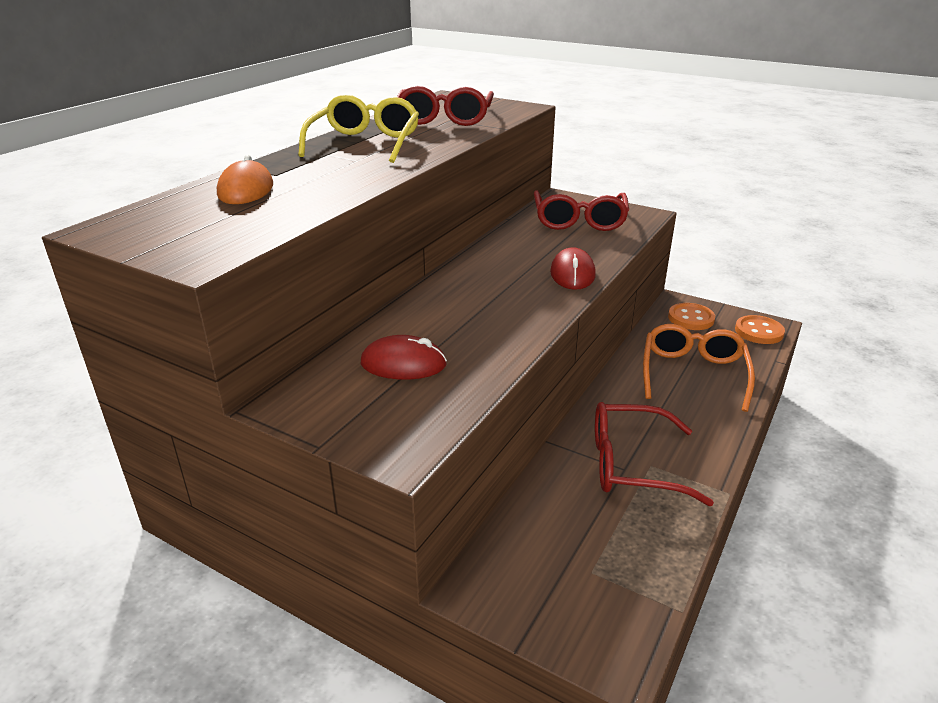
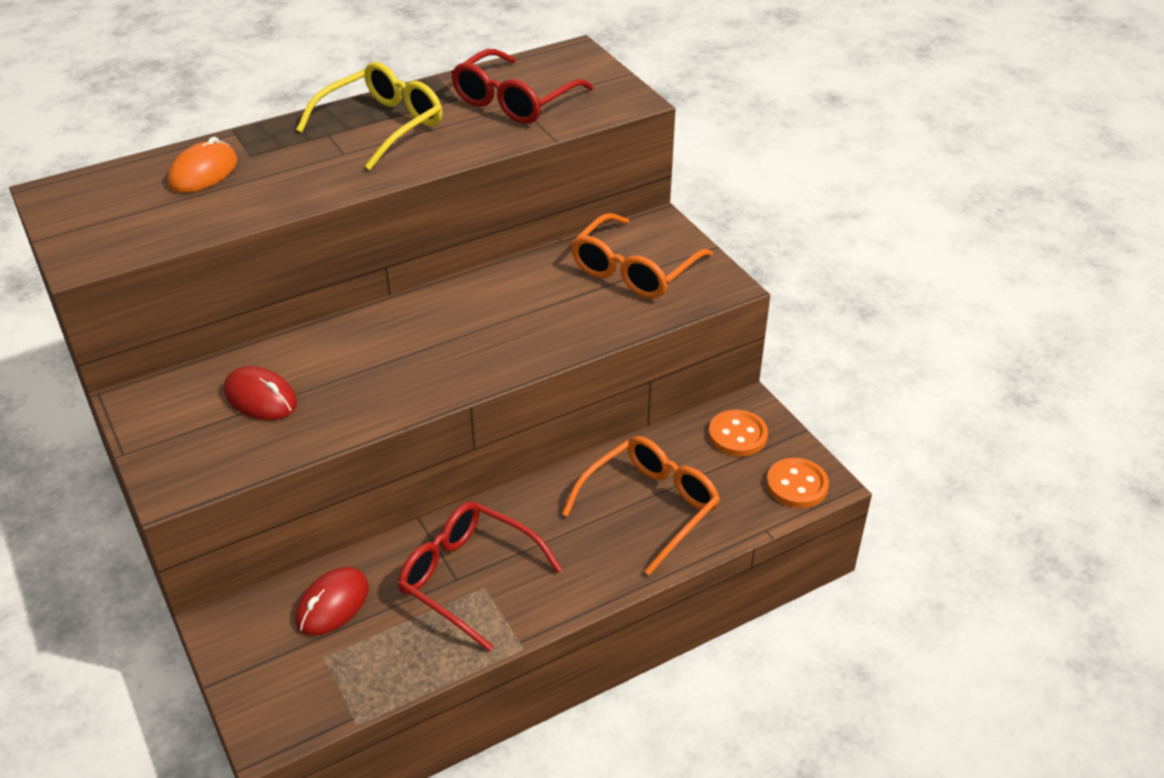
camera: 30 degrees right, 10 degrees up
(572, 274) = (531, 347): red mouse -> red mouse (332, 604)
(579, 220) = (634, 270): red glasses -> orange glasses

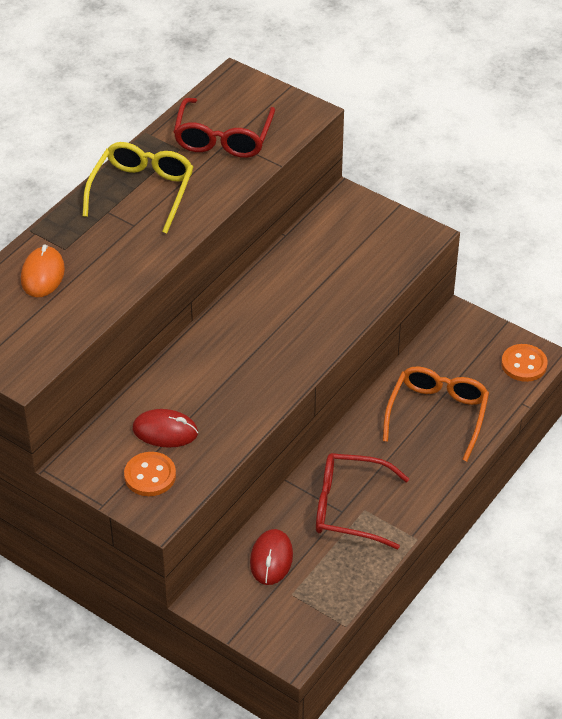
camera: 25 degrees left, 5 degrees up
(634, 270) = (355, 243): orange glasses -> none
(737, 435) = (464, 341): orange button -> orange button (150, 476)

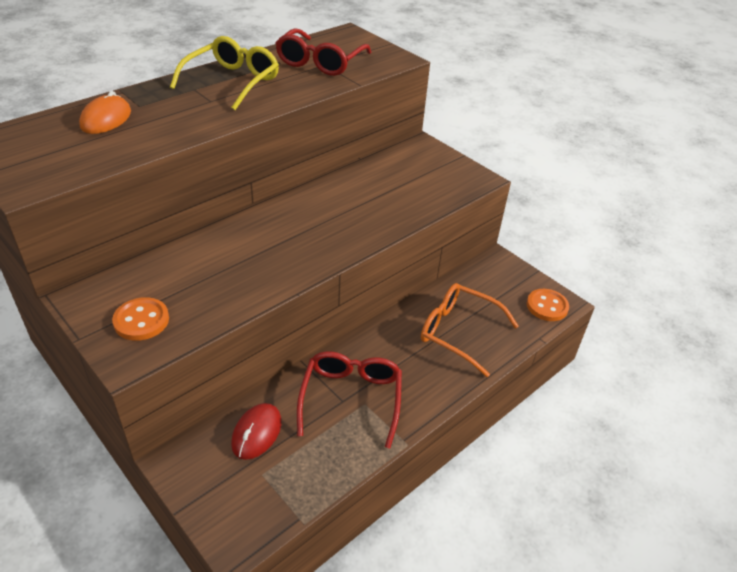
camera: 10 degrees right, 5 degrees down
(165, 431) = (179, 284): red mouse -> none
(349, 508) = (351, 399): red glasses -> red glasses turned 75 degrees clockwise
(437, 415) = (458, 332): orange glasses -> orange glasses turned 90 degrees counterclockwise

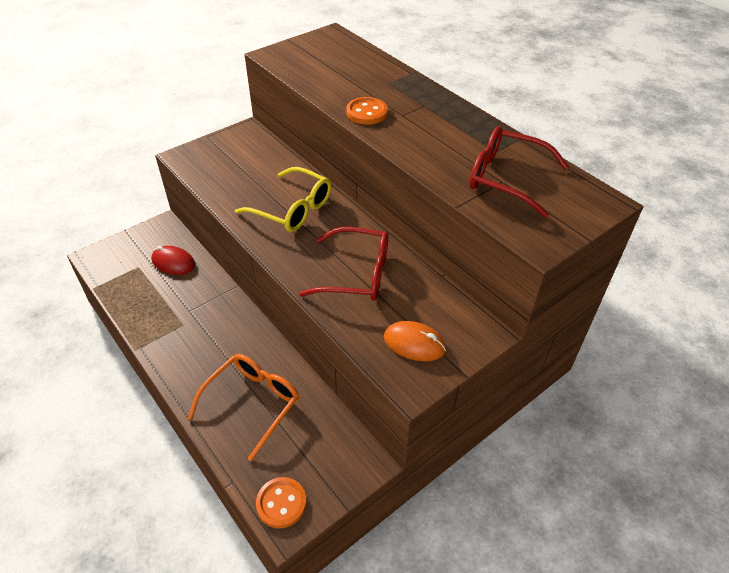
camera: 95 degrees right, 5 degrees up
(106, 119) = (364, 71): orange mouse -> orange mouse (414, 343)
(141, 320) = (217, 158): orange button -> orange button (367, 112)
(232, 82) = (443, 124): yellow glasses -> yellow glasses (292, 209)
(351, 399) = (190, 316): red glasses -> red glasses (356, 274)

